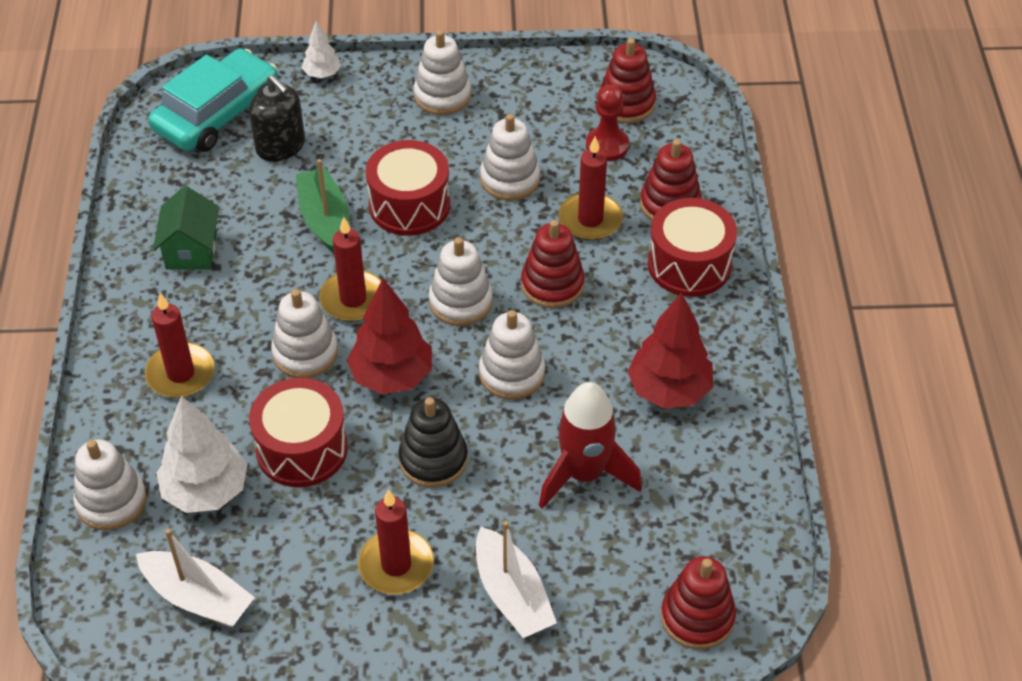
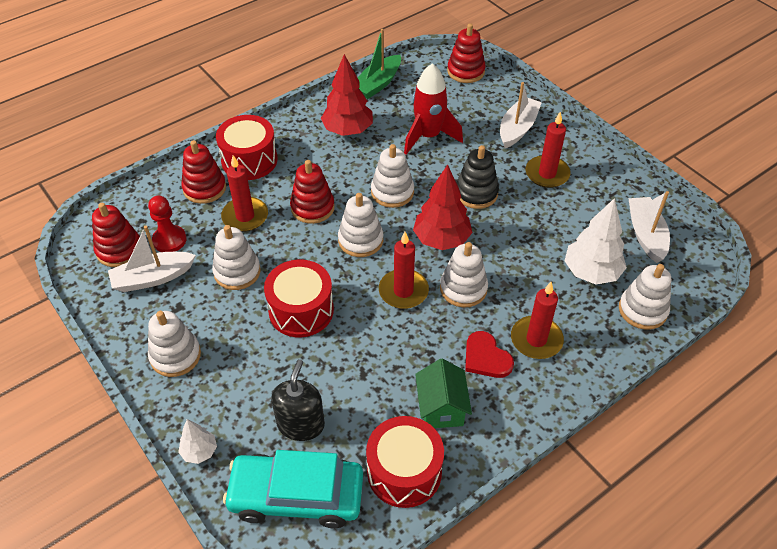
camera: 125 degrees left, 0 degrees up
(191, 250) = (441, 408): green house -> green house turned 60 degrees counterclockwise
(205, 318) = (486, 357): none -> red heart
(302, 449) = (524, 249): red drum -> red drum (404, 472)
(325, 220) = (351, 348): green boat -> green boat (378, 84)
(561, 114) = (153, 278): none -> white boat

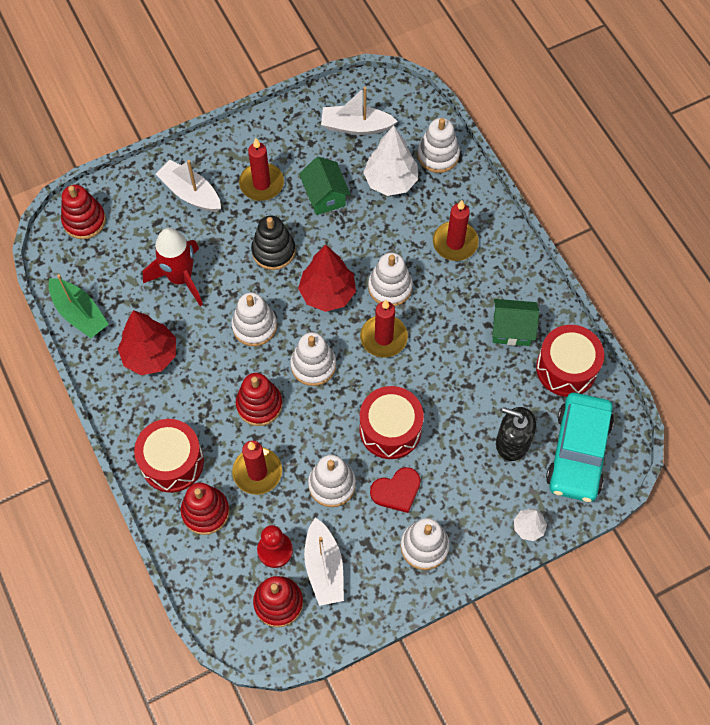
camera: 80 degrees left, 15 degrees up
(486, 357) = (467, 285): red heart -> red heart (396, 491)
(551, 222) = (325, 196): none -> green house

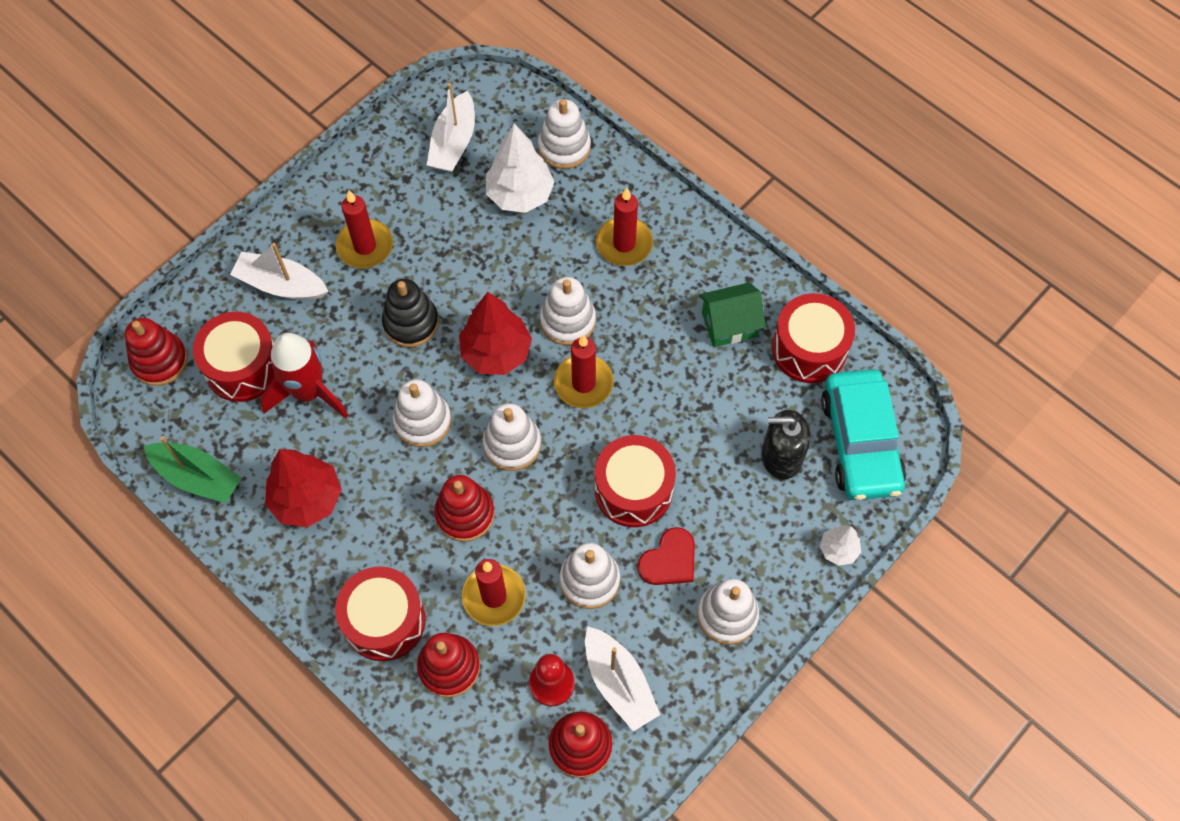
camera: 20 degrees left, 0 degrees up
(141, 244) = (243, 367): none -> red drum
(325, 196) = (448, 237): green house -> none
(356, 126) = (453, 142): white boat -> white boat turned 60 degrees counterclockwise

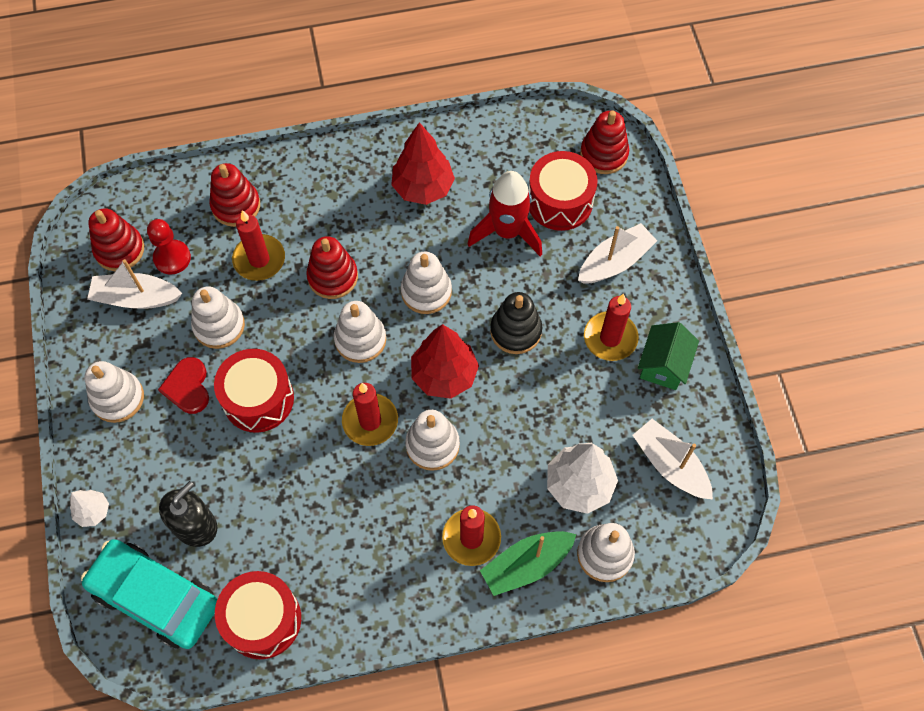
camera: 125 degrees right, 0 degrees up
(197, 477) = (491, 133): green boat -> green boat (526, 565)
(384, 620) = (298, 186): red drum -> none
(729, 324) = (334, 570): green house -> green house (663, 365)

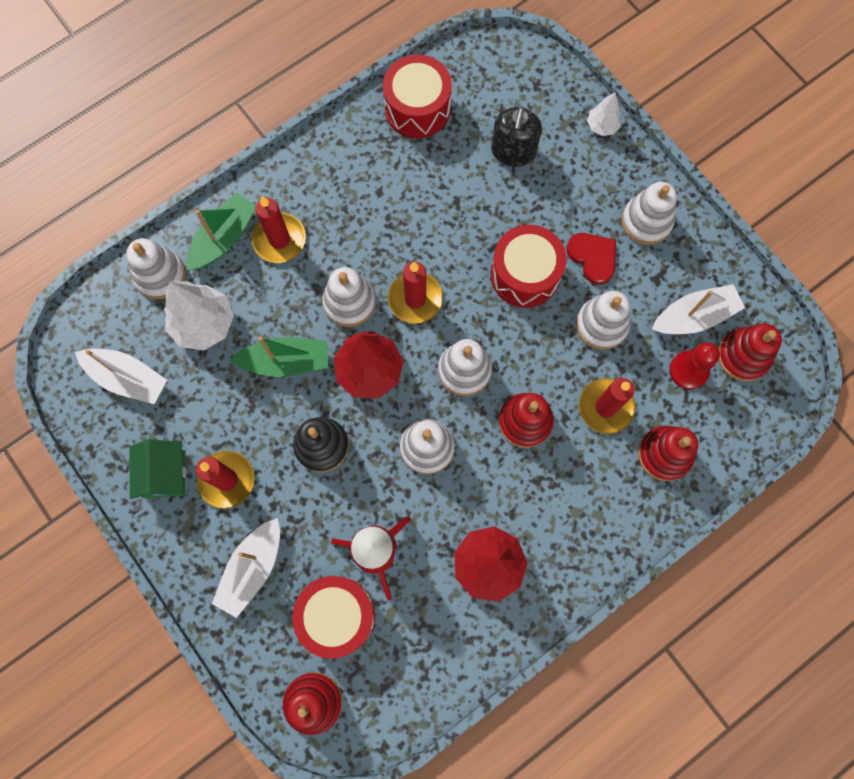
camera: 155 degrees right, 10 degrees up
(155, 597) = (510, 88): turquoise car -> none
(516, 416) = (286, 361): none -> green boat

